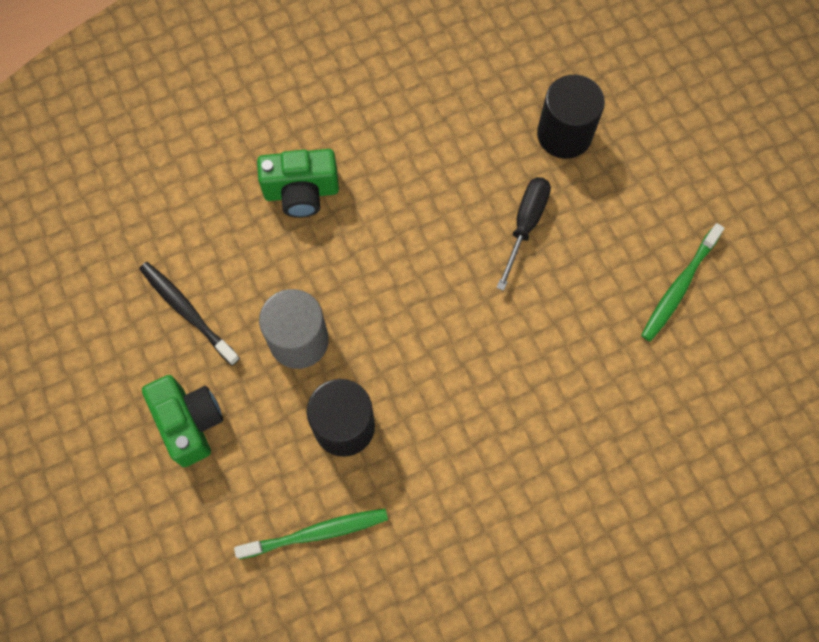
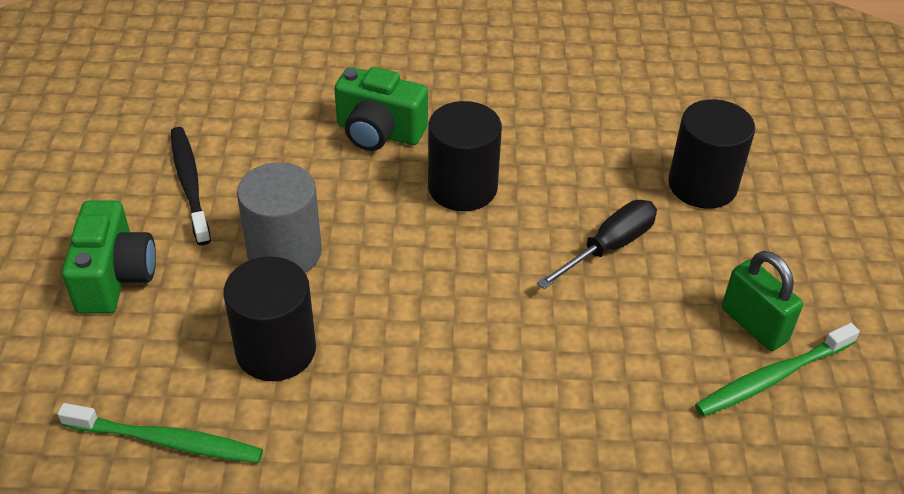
camera: 25 degrees right, 25 degrees down
(394, 218) = (462, 187): none -> black cylinder
(650, 248) = (754, 325): none -> green padlock

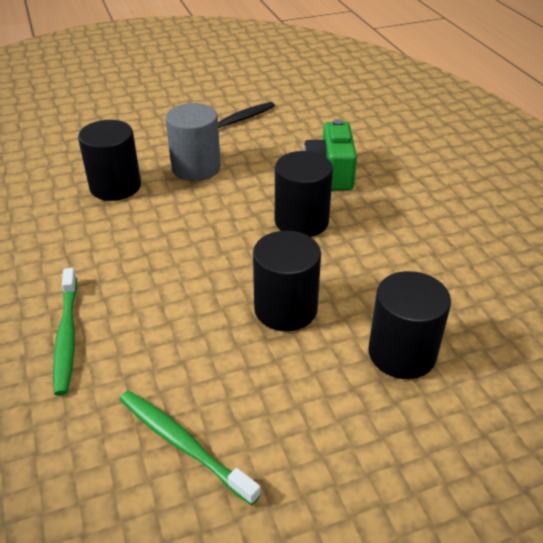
camera: 70 degrees right, 5 degrees down
(115, 277) = (147, 122): green camera -> none
(168, 441) = (38, 171): green toothbrush -> green toothbrush (67, 336)
(609, 247) = (285, 309): black screwdriver -> black cylinder
(754, 325) = (242, 420): green padlock -> none

